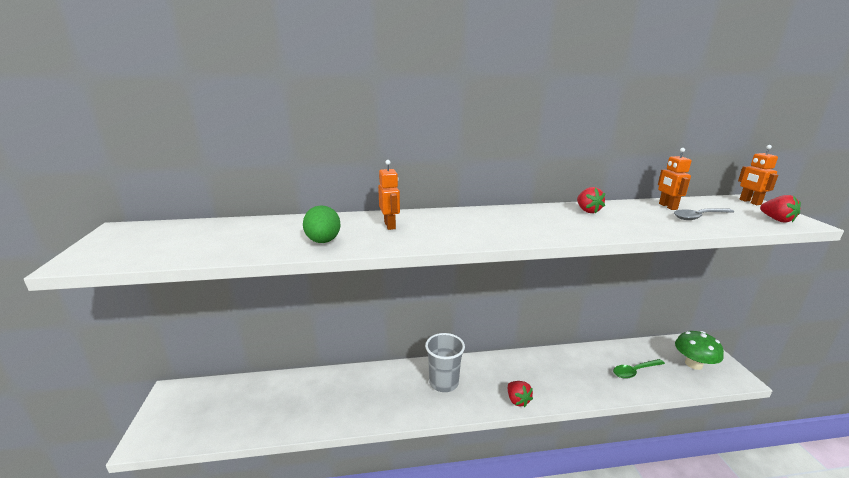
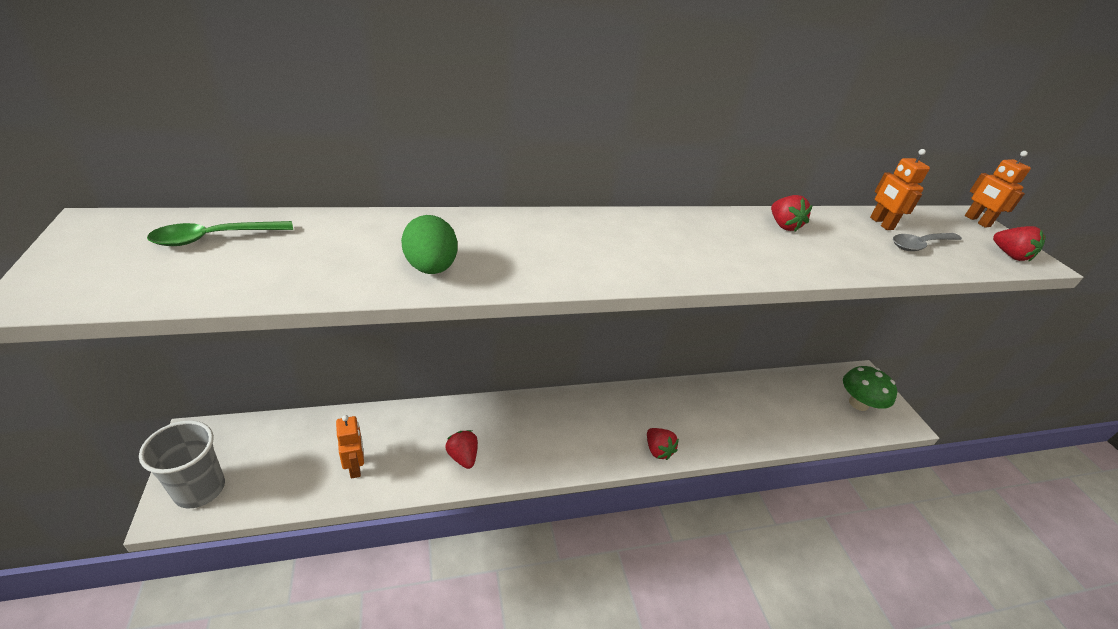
camera: 10 degrees left, 15 degrees up
(360, 405) = (463, 457): none -> red strawberry
(390, 225) = (521, 239): orange robot -> orange robot (355, 467)
(443, 383) = (566, 425): grey cup -> grey cup (200, 489)
(635, 371) = (793, 412): green spoon -> green spoon (215, 238)

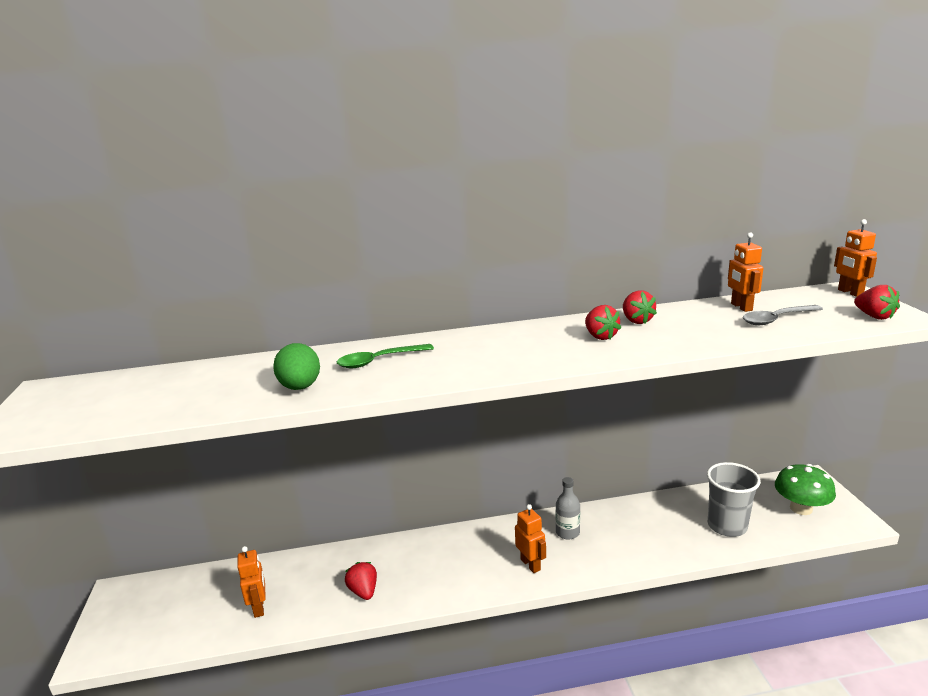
camera: 10 degrees right, 15 degrees down
(200, 489) = (117, 636): grey cup -> grey cup (727, 526)
(215, 238) = (132, 387): green spoon -> green spoon (379, 361)
(623, 440) = (530, 564): none -> orange robot
(656, 409) = (567, 532): none -> grey bottle
(658, 450) = (567, 571): red strawberry -> red strawberry (600, 336)

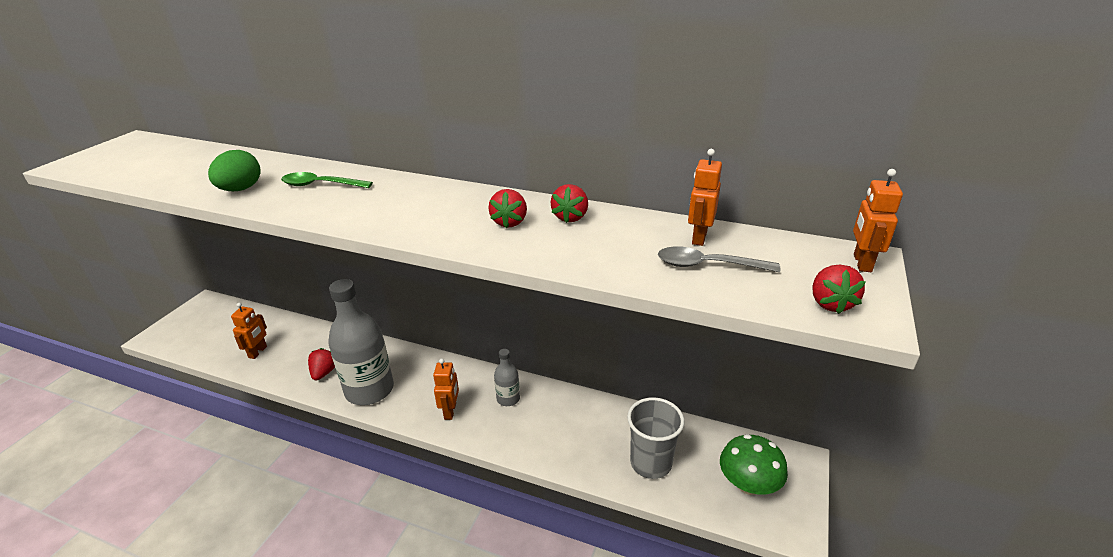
camera: 30 degrees right, 10 degrees up
(432, 584) = (369, 390): none -> grey bottle

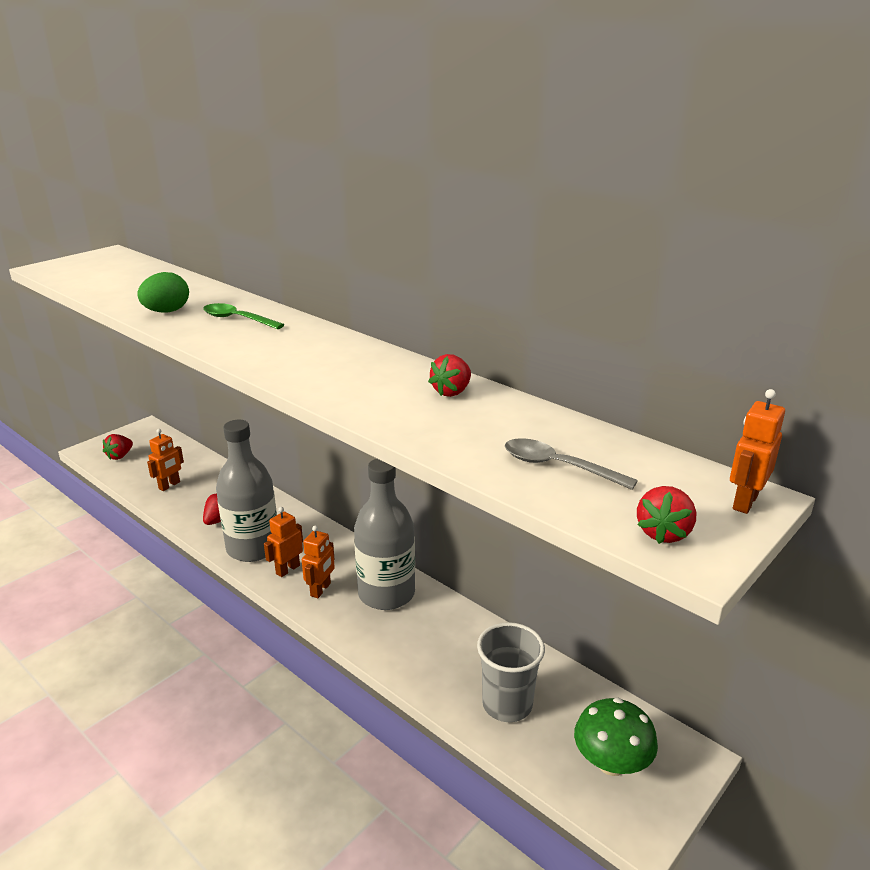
camera: 20 degrees right, 5 degrees down
(508, 399) = (386, 594): grey bottle -> grey bottle, size x2.11
(509, 222) = (386, 385): red strawberry -> red strawberry (120, 456)
(699, 237) = (573, 438): orange robot -> orange robot (287, 569)

